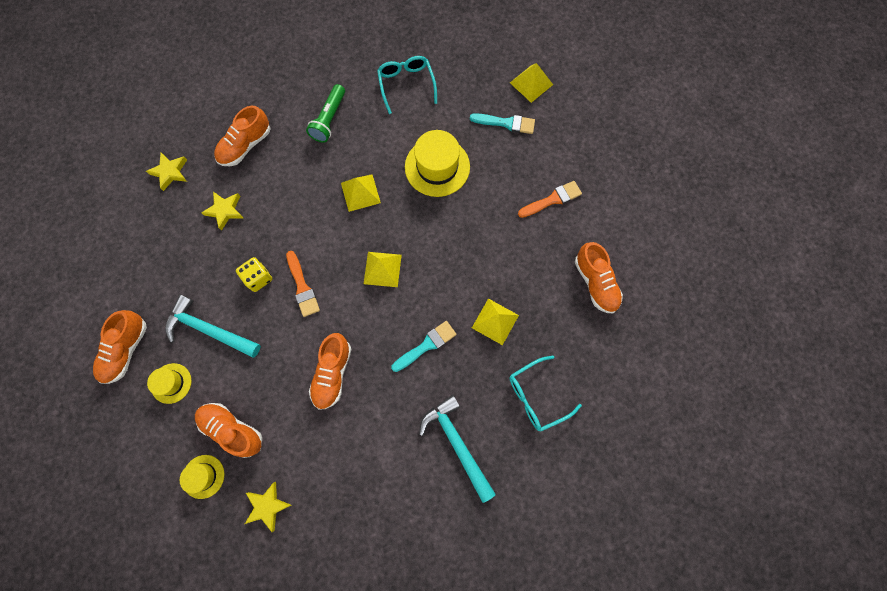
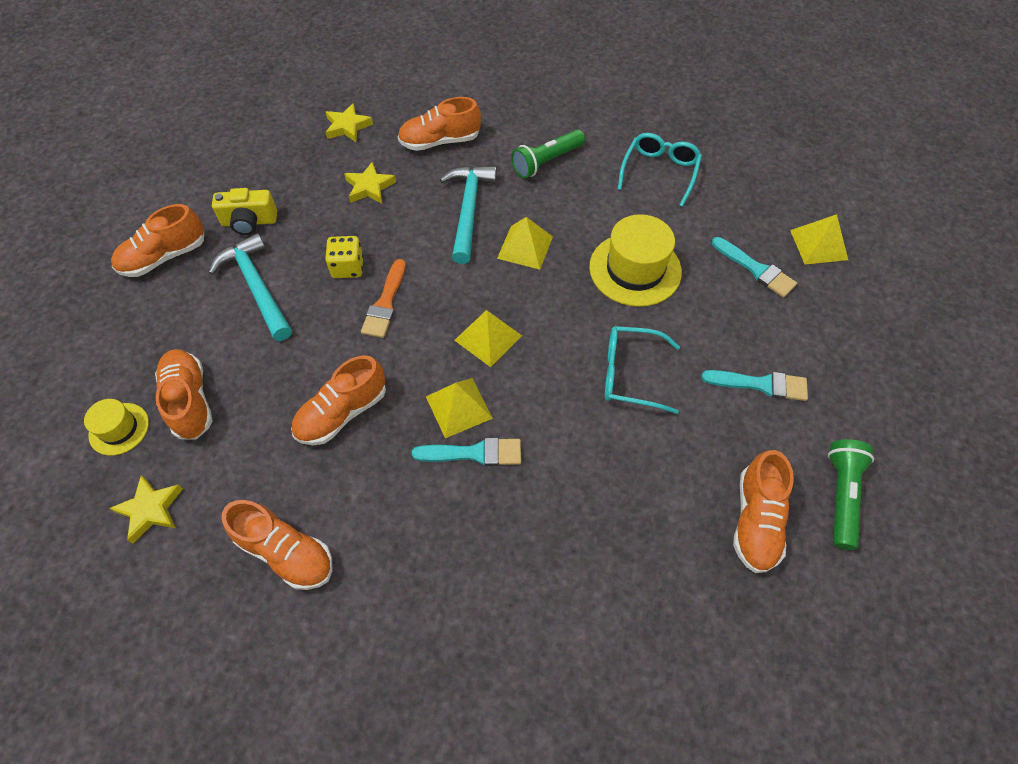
camera: 35 degrees right, 15 degrees down
(163, 288) = (249, 222): none -> yellow camera
(171, 383) = (175, 314): yellow hat -> none
(366, 472) = (286, 552): none -> orange shoe
(457, 443) = (421, 598): turquoise hammer -> turquoise hammer (469, 210)
(495, 321) = (582, 481): yellow pyramid -> yellow pyramid (459, 407)
(536, 396) = (570, 613): turquoise glasses -> turquoise glasses (630, 374)
(552, 199) = (760, 384): orange brush -> turquoise brush
(628, 240) = (841, 496): none -> green flashlight

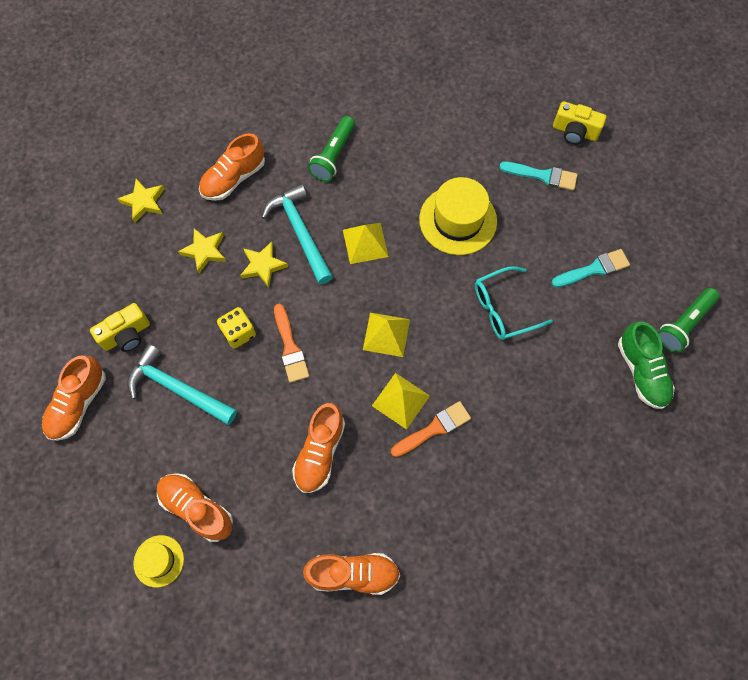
camera: 30 degrees left, 10 degrees up
(150, 509) = (232, 603): yellow star -> yellow star (263, 266)
(474, 453) = (434, 428): turquoise brush -> orange brush
(659, 172) = (426, 122): turquoise glasses -> none
(755, 520) = (641, 371): orange shoe -> green shoe
(818, 244) = (574, 132): yellow pyramid -> yellow camera
(841, 496) = (683, 324): green flashlight -> green flashlight turned 120 degrees counterclockwise

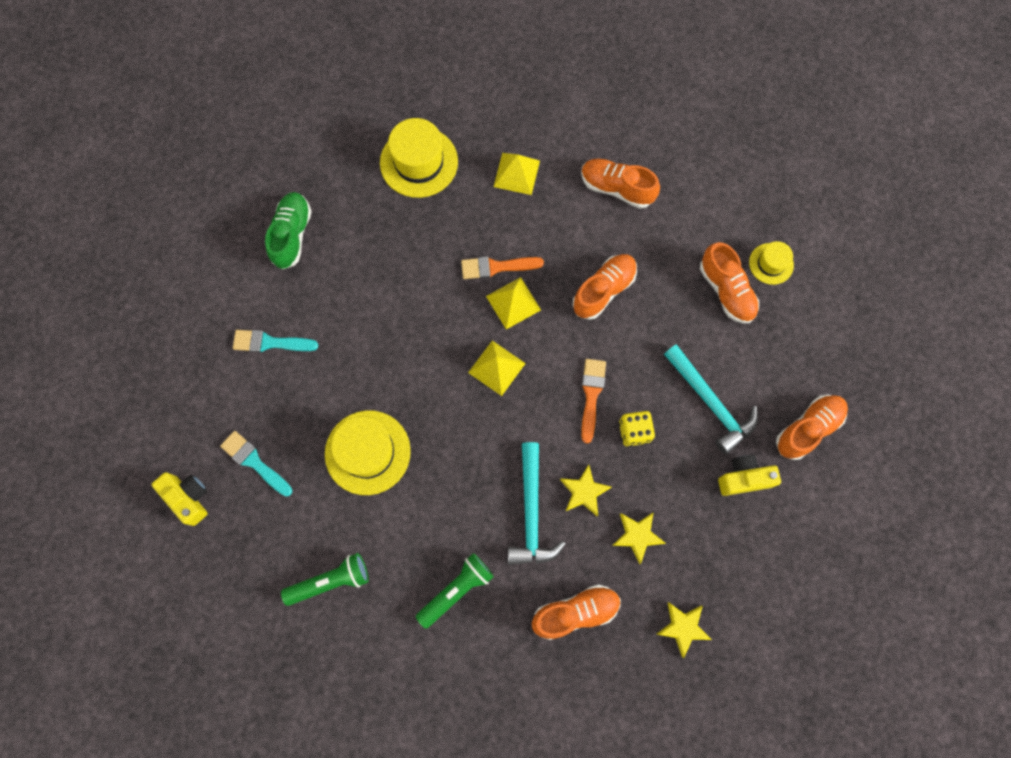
camera: 155 degrees left, 5 degrees up
(365, 243) = (472, 470): yellow pyramid -> yellow pyramid (516, 173)
(503, 309) = (376, 343): turquoise glasses -> none
(571, 505) = (419, 162): none -> yellow hat
(683, 324) = (227, 257): green flashlight -> green flashlight (330, 581)

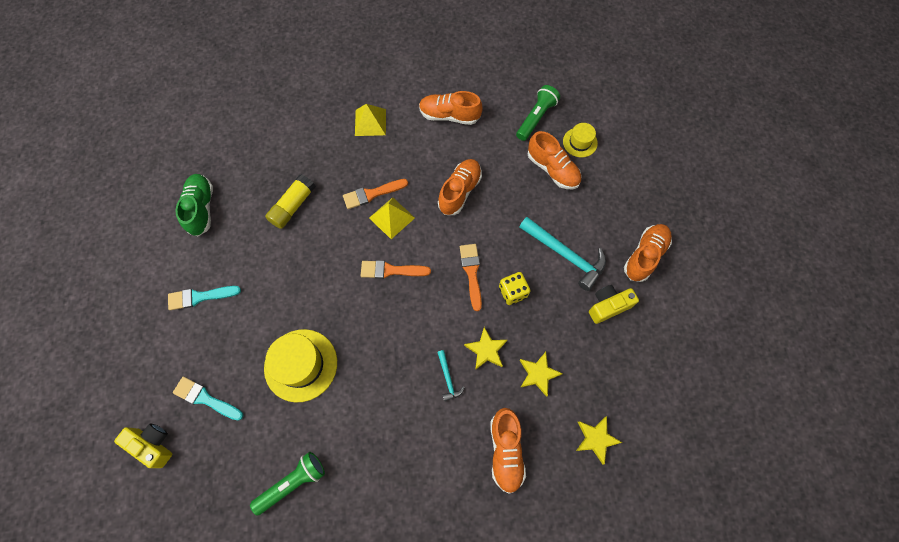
camera: 15 degrees left, 5 degrees down
(399, 259) = (293, 206): none -> yellow glue stick
(419, 162) = (292, 131): yellow hat -> none
(456, 590) = (402, 460): green flashlight -> green flashlight (536, 118)
(496, 367) = (391, 270): yellow pyramid -> orange brush
(531, 513) = (448, 378): turquoise hammer -> turquoise hammer, size x0.48
(575, 612) = (505, 451): orange shoe -> orange shoe turned 120 degrees clockwise

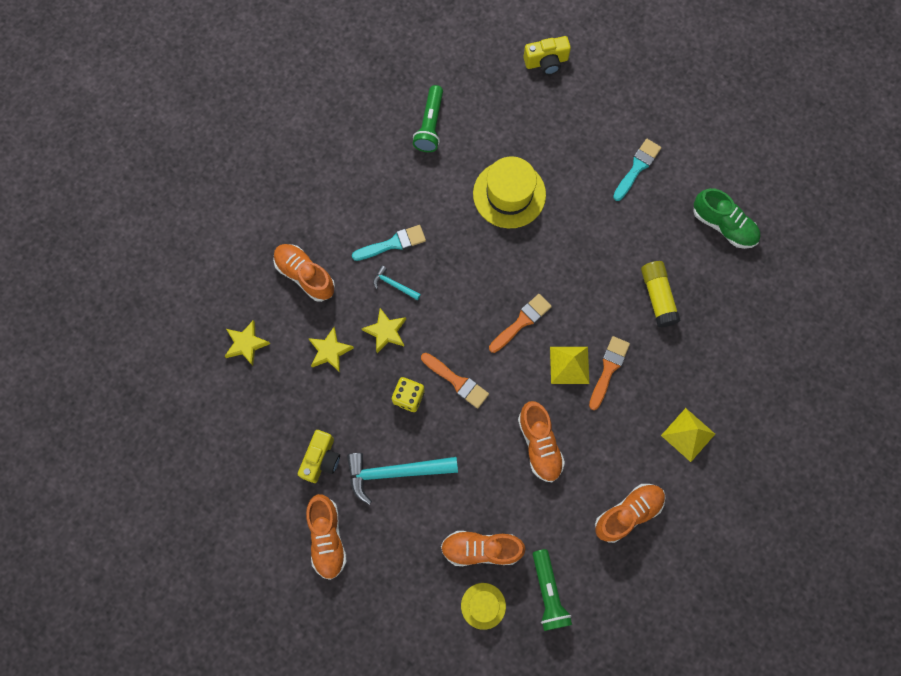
camera: 135 degrees right, 5 degrees up
(205, 398) = (547, 115): turquoise brush -> turquoise brush (393, 243)

